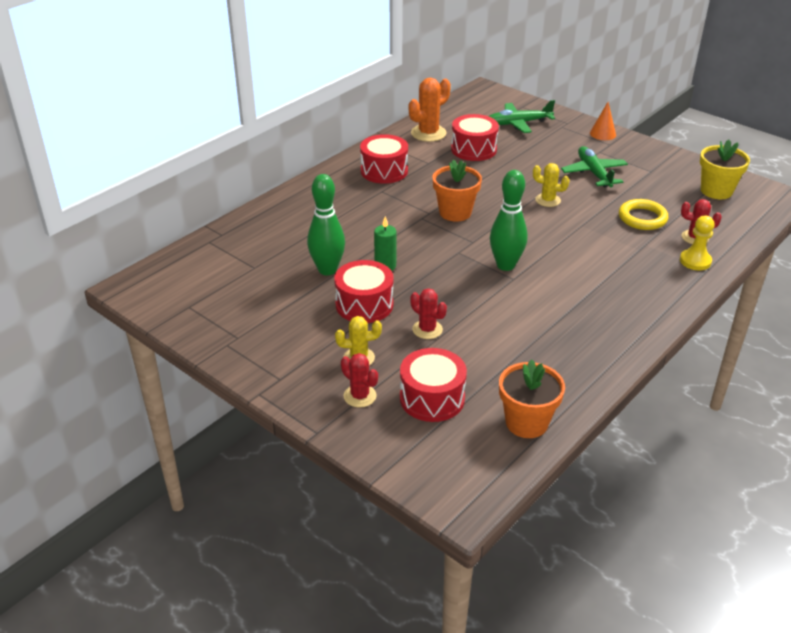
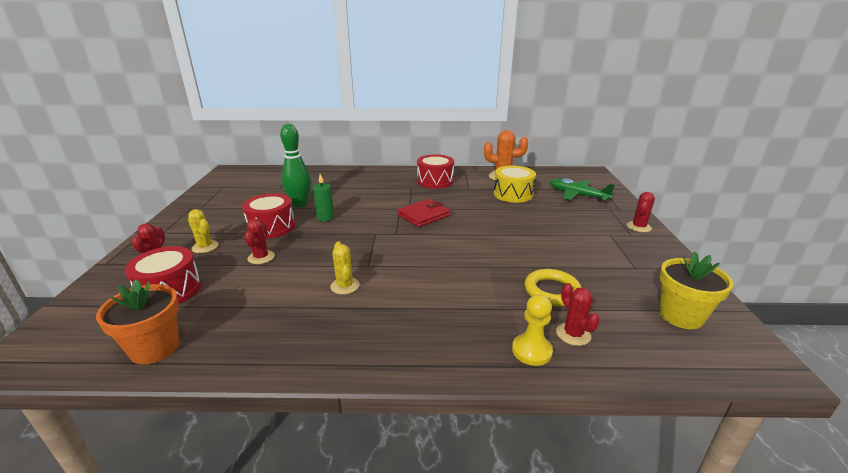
camera: 50 degrees right, 10 degrees down
(455, 212) = (424, 215): orange flower pot -> red wallet
(473, 149) = (513, 194): red drum -> yellow drum
(505, 265) = (382, 256): green bowling pin -> none
(547, 200) = (499, 240): yellow cactus -> yellow cactus (345, 286)
(594, 173) = (574, 244): green plane -> none
(602, 134) = (639, 227): orange cone -> red cactus

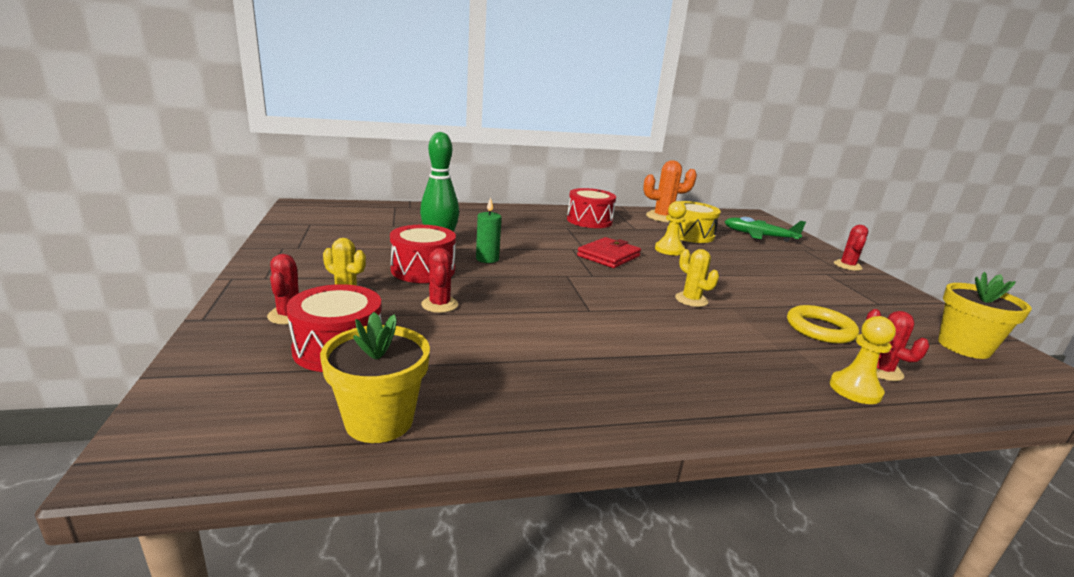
camera: 15 degrees left, 5 degrees down
(155, 348) = (379, 421): orange flower pot -> yellow flower pot
(345, 286) = (581, 333): yellow cactus -> yellow cactus (691, 300)
(481, 209) = (669, 250): none -> yellow pawn

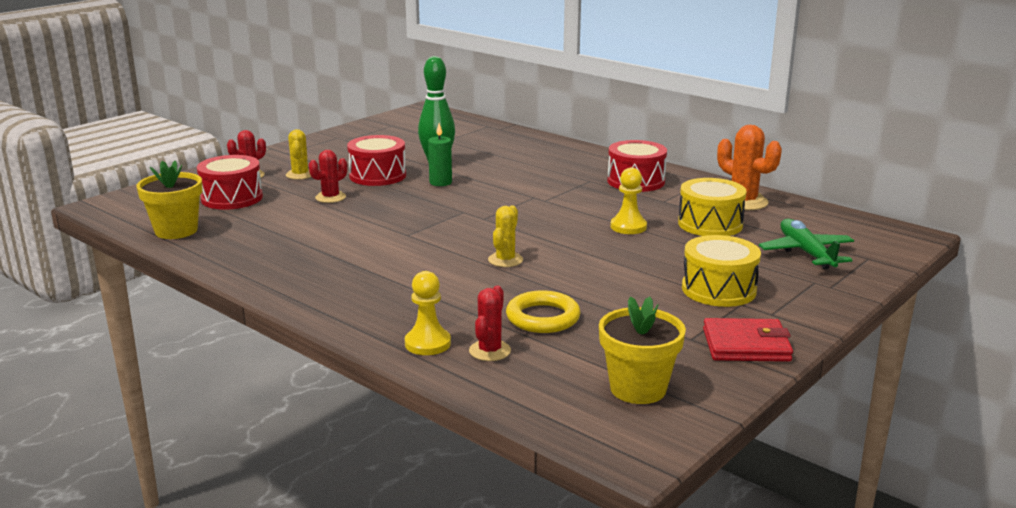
camera: 55 degrees right, 0 degrees up
(608, 256) = (547, 212): red wallet -> red wallet (746, 345)
(801, 270) = (718, 289): none -> yellow drum
(847, 266) = (807, 311): red cactus -> none

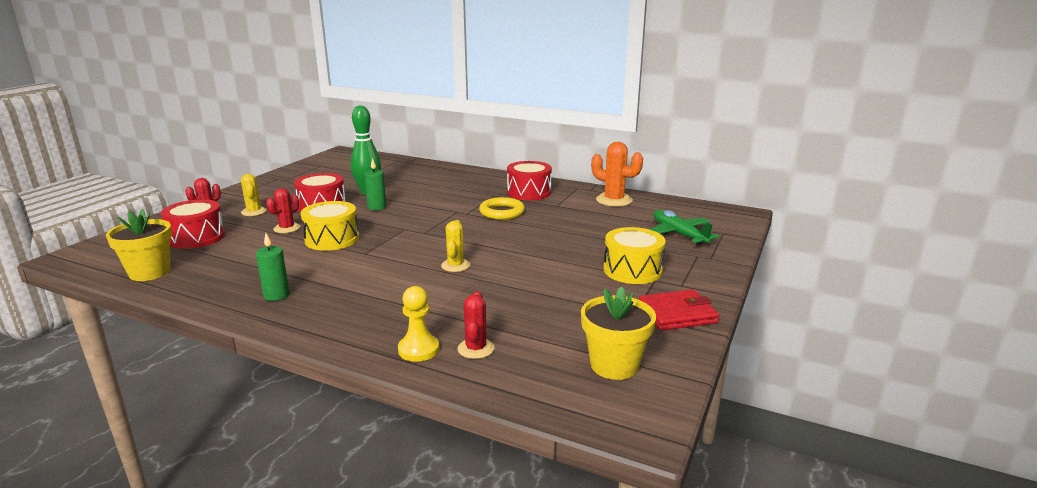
camera: 15 degrees left, 0 degrees up
(298, 269) = (276, 295): none -> green candle
(543, 317) = (507, 312): yellow ring -> yellow ring (502, 212)
(628, 227) = (540, 228): yellow pawn -> none
(710, 224) = (599, 219): yellow drum -> yellow drum (332, 239)

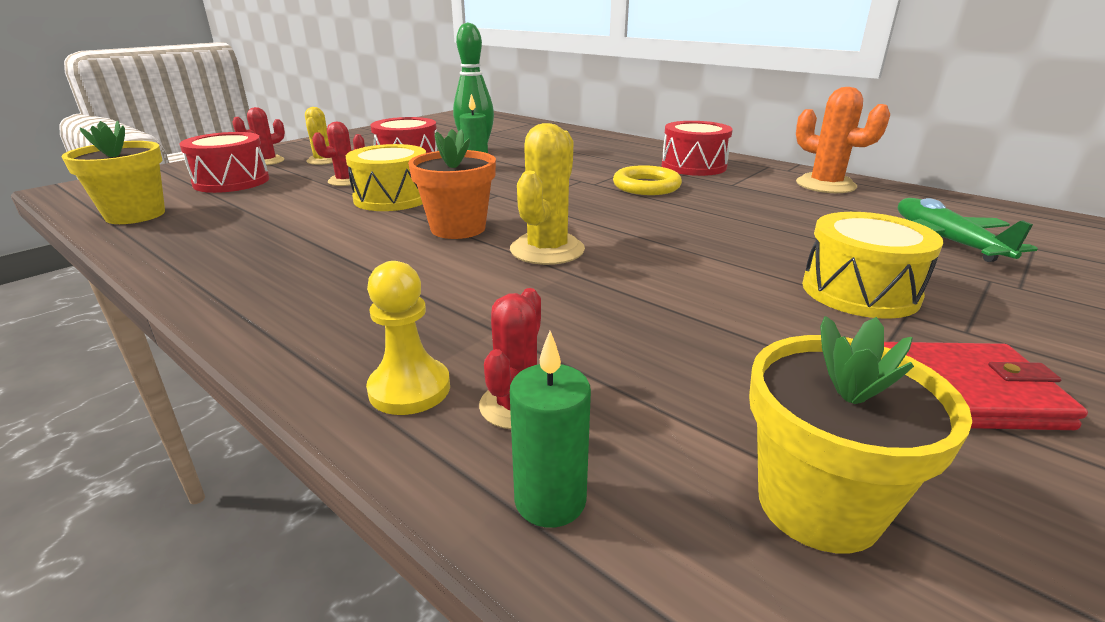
camera: 15 degrees right, 5 degrees up
(276, 295) = (259, 262): green candle -> green candle (550, 500)
(392, 257) = (458, 228): none -> orange flower pot
(455, 265) = (547, 250): yellow cactus -> yellow cactus, size x1.58

